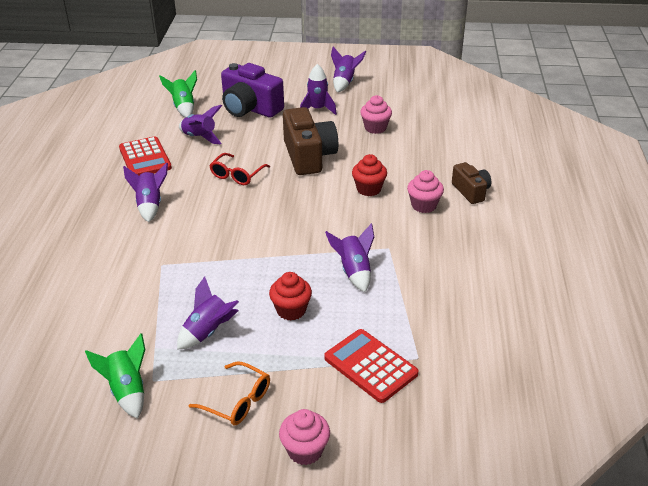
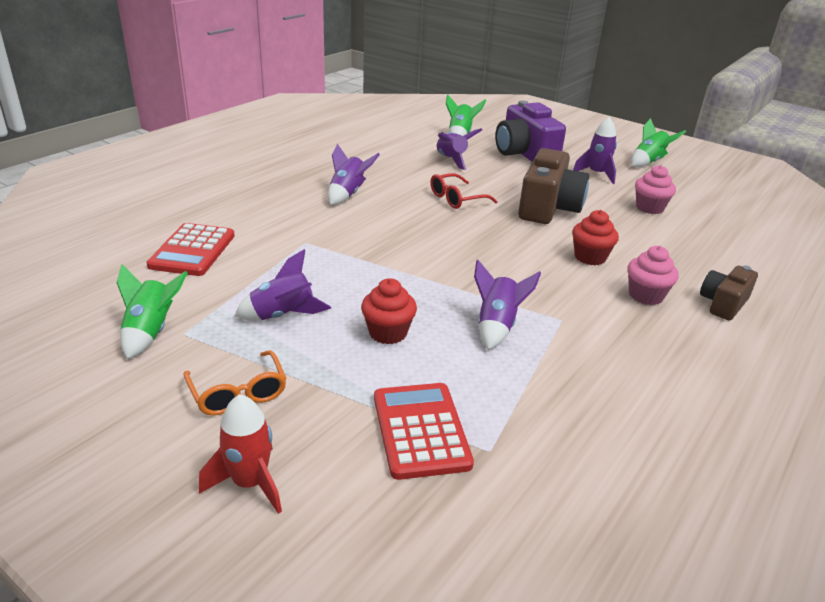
camera: 30 degrees right, 5 degrees down
(145, 158) = (383, 159): red calculator -> red calculator (192, 250)
(305, 450) = (250, 483): pink cupcake -> red rocket
(344, 82) = (648, 162): purple rocket -> green rocket
(471, 191) = (723, 304): brown camera -> brown camera turned 150 degrees counterclockwise

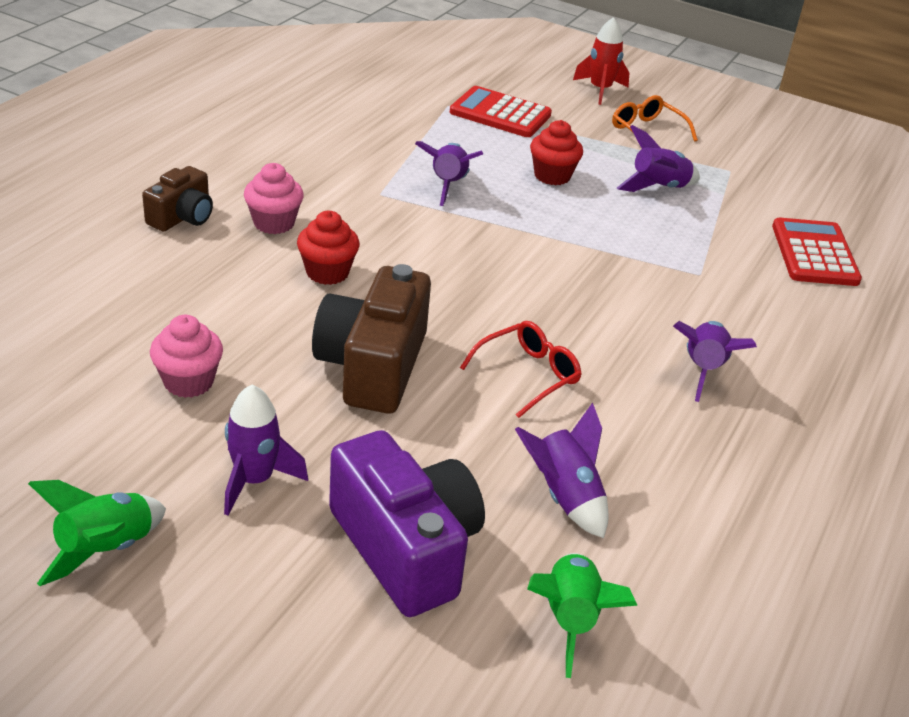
camera: 170 degrees right, 5 degrees up
(151, 332) = (758, 170): green rocket -> none
(421, 430) = (500, 114): red calculator -> red calculator turned 135 degrees clockwise

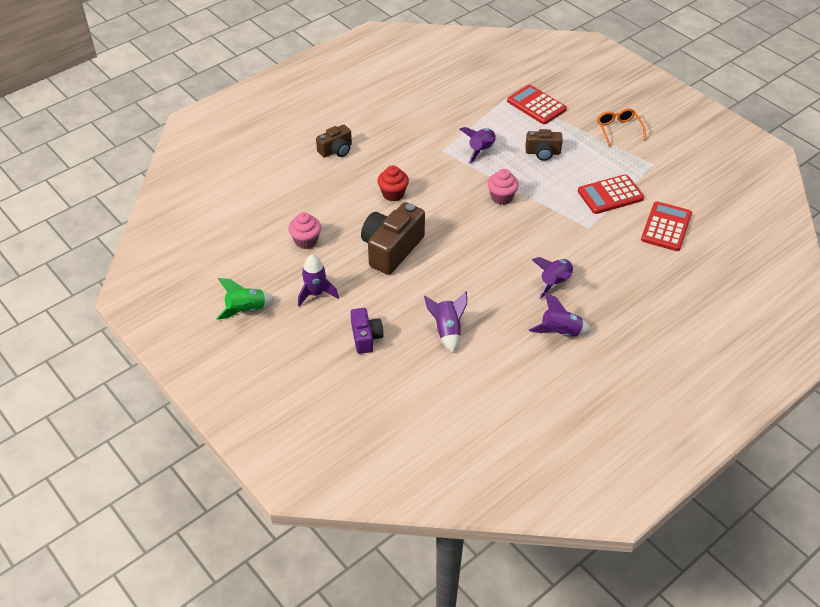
camera: 25 degrees right, 10 degrees up
(274, 223) = (379, 160): pink cupcake -> pink cupcake (501, 197)
(406, 548) = (366, 337): purple camera -> purple camera, size x0.57
(528, 375) = (463, 268): red glasses -> none
(552, 176) = (543, 152): red cupcake -> brown camera
(569, 619) = (419, 383): green rocket -> none
(600, 90) = (608, 95): red rocket -> none
(658, 187) = (600, 169): purple rocket -> purple rocket (560, 332)
(698, 221) = (610, 195): none -> red calculator

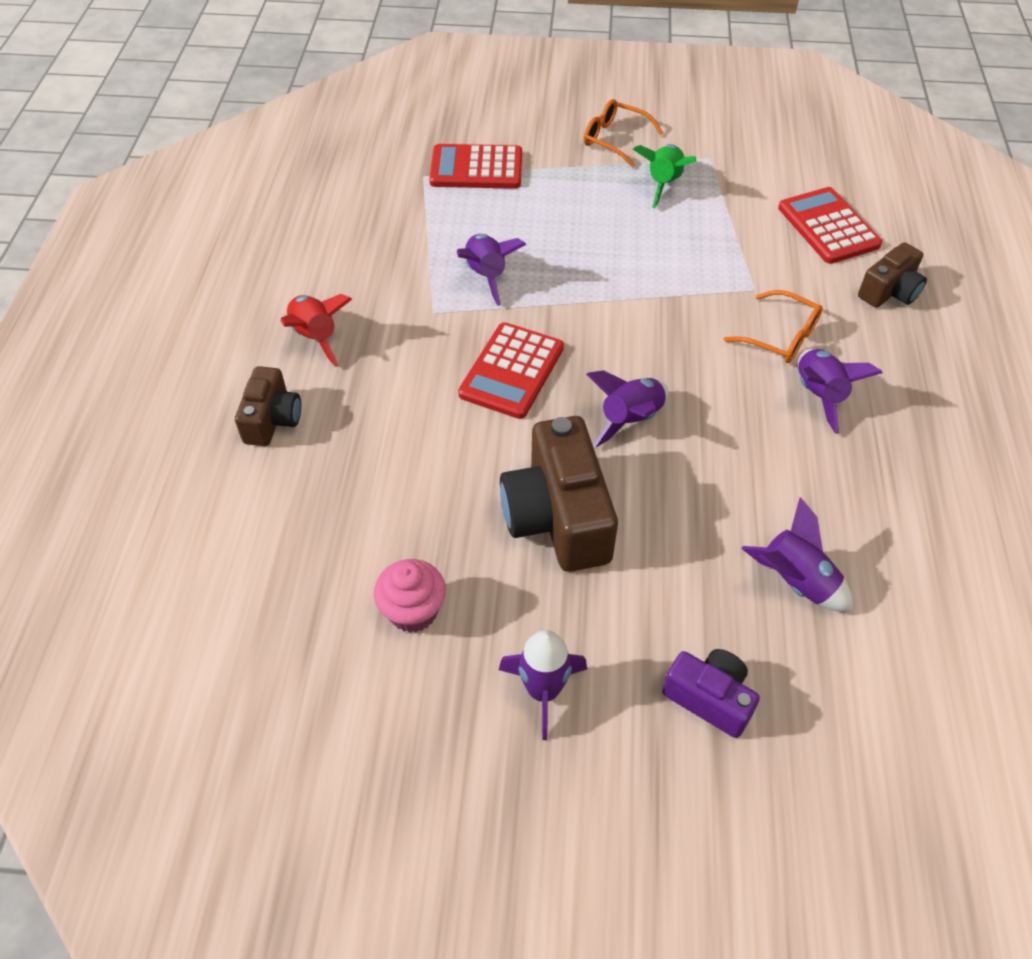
camera: 45 degrees left, 5 degrees up
(246, 310) = (470, 830): green rocket -> green rocket (663, 184)
(386, 131) = (316, 337): none -> red rocket
(393, 194) = (449, 427): red cupcake -> none
(501, 197) = (599, 324): pink cupcake -> none
(543, 152) = (568, 226): brown camera -> brown camera (889, 291)
(560, 332) = (917, 460): purple rocket -> purple rocket (630, 420)
(572, 252) = (780, 337): none -> orange glasses
(610, 195) = (718, 229): red calculator -> red calculator (511, 371)

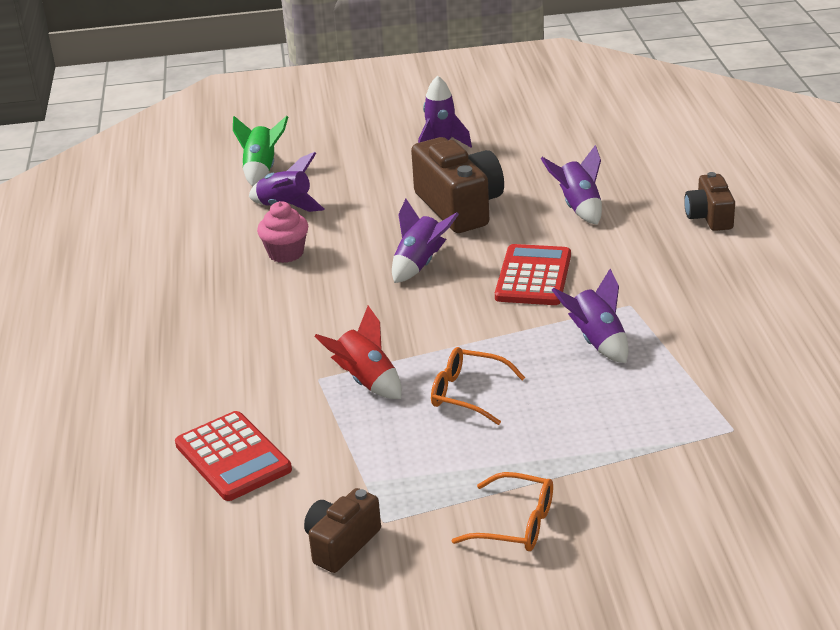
camera: 170 degrees right, 20 degrees down
(316, 337) = (722, 269): red rocket -> red rocket (366, 381)
(413, 611) = (537, 156): pink cupcake -> pink cupcake (286, 253)
(476, 168) = (675, 450): red calculator -> none
(663, 184) = (436, 473): green rocket -> green rocket (261, 170)
(709, 698) = (340, 157): purple camera -> none
(780, 337) = (292, 342): orange glasses -> orange glasses (468, 394)
(818, 395) = (259, 306): purple rocket -> purple rocket (578, 207)
(889, 291) = (176, 400): brown camera -> brown camera (341, 544)

